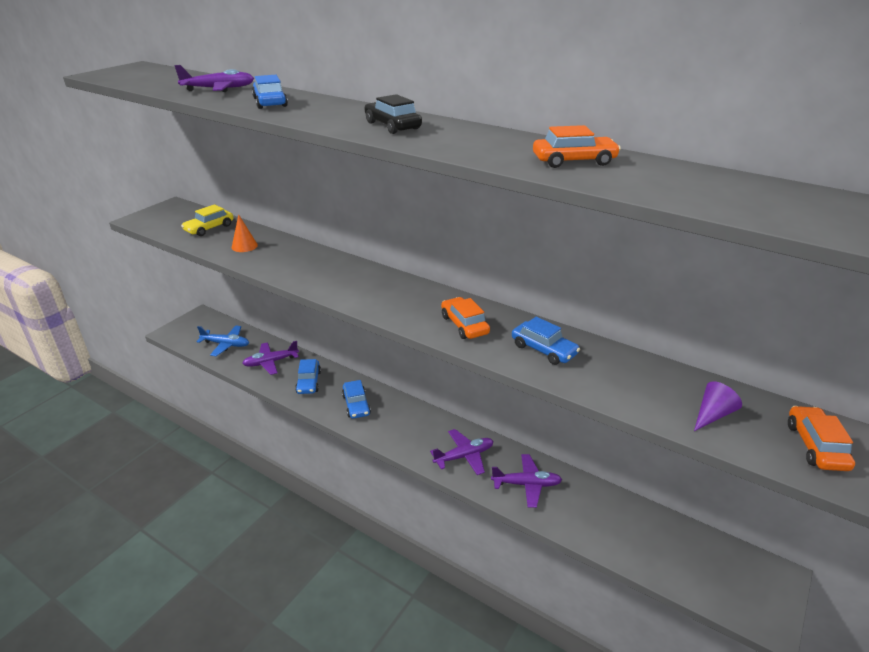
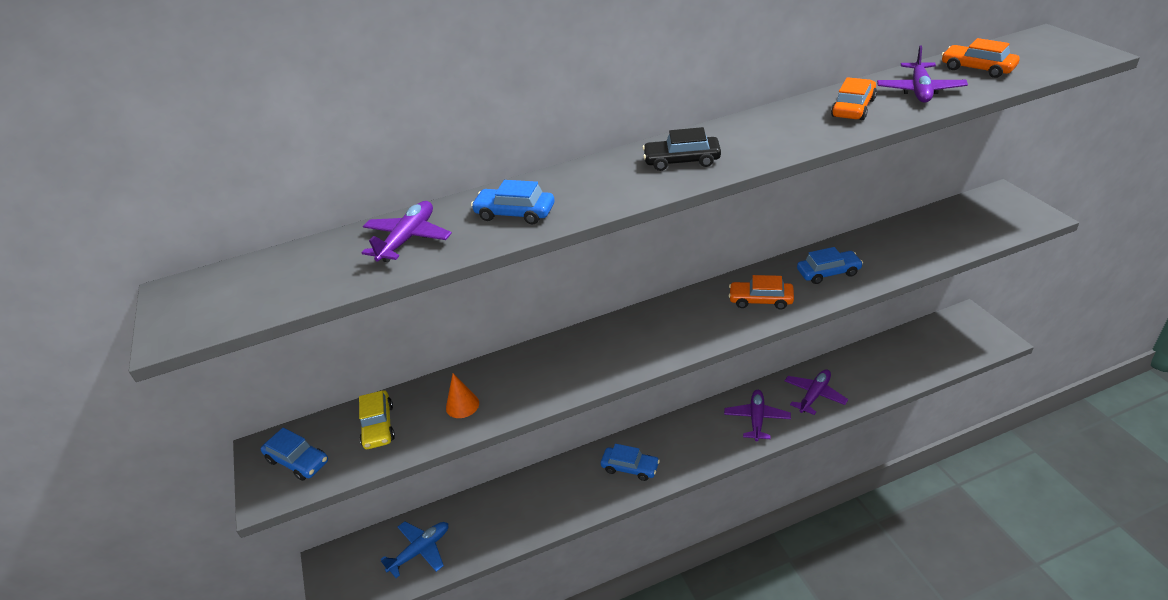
camera: 50 degrees left, 5 degrees up
(270, 362) = (496, 517): purple plane -> purple plane (920, 90)
(308, 382) = (561, 494): blue car -> blue car (298, 461)
(712, 414) = (954, 233): purple cone -> none
(816, 446) = (1005, 210): orange car -> orange car (977, 68)

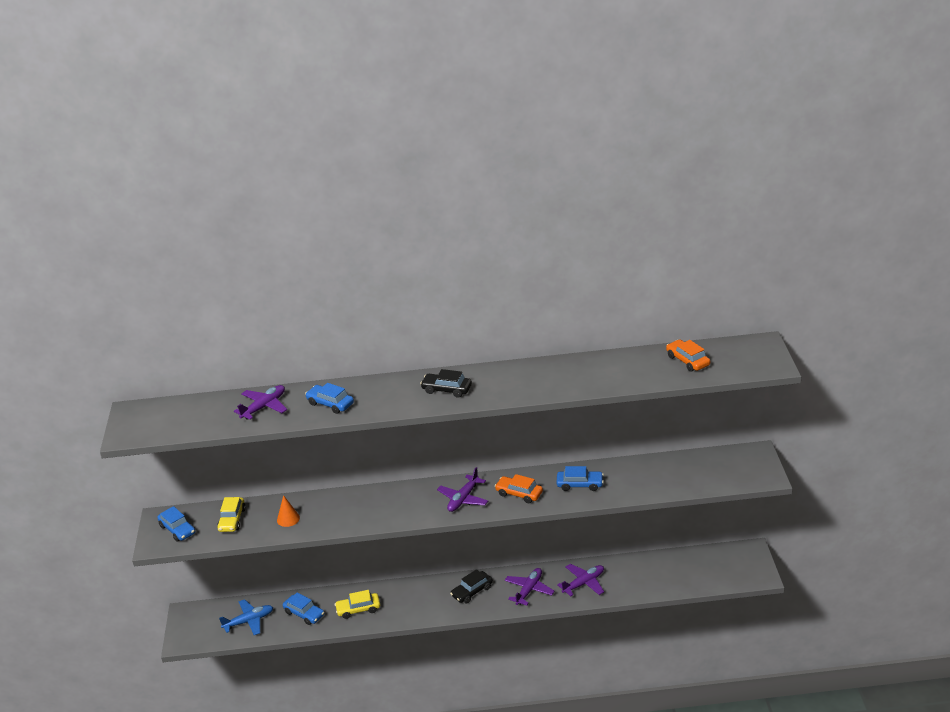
camera: 15 degrees right, 5 degrees down
(560, 496) = (358, 609): none -> yellow car
(630, 467) = (417, 602): blue car -> blue car (304, 614)
(690, 437) = (472, 591): none -> black car
(853, 108) = (580, 374): orange car -> none
(920, 90) = (633, 370): purple plane -> purple plane (463, 499)

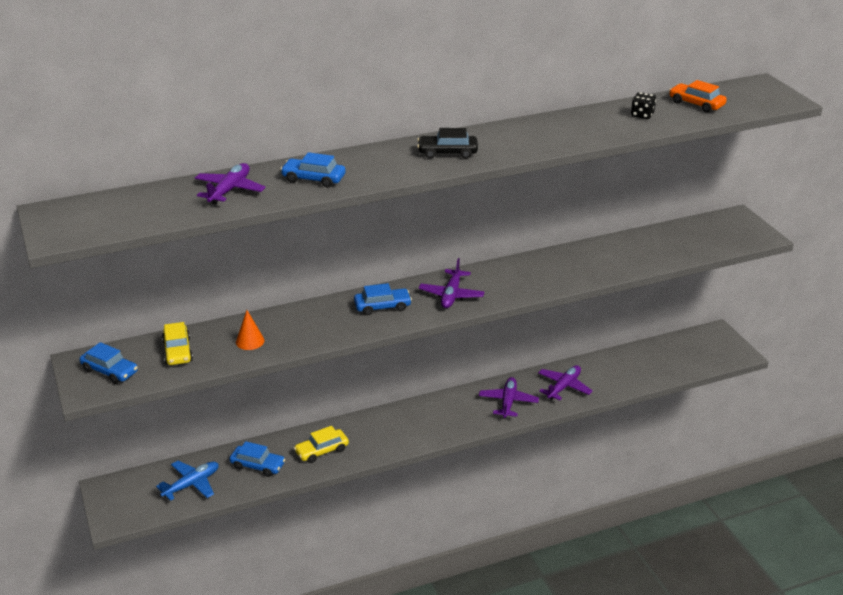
camera: 20 degrees left, 0 degrees up
(472, 591) = (445, 413): black car -> none
(519, 494) = (512, 282): orange car -> none
(580, 484) = (573, 266): blue car -> blue car (382, 306)
(632, 368) = (642, 115): none -> black dice

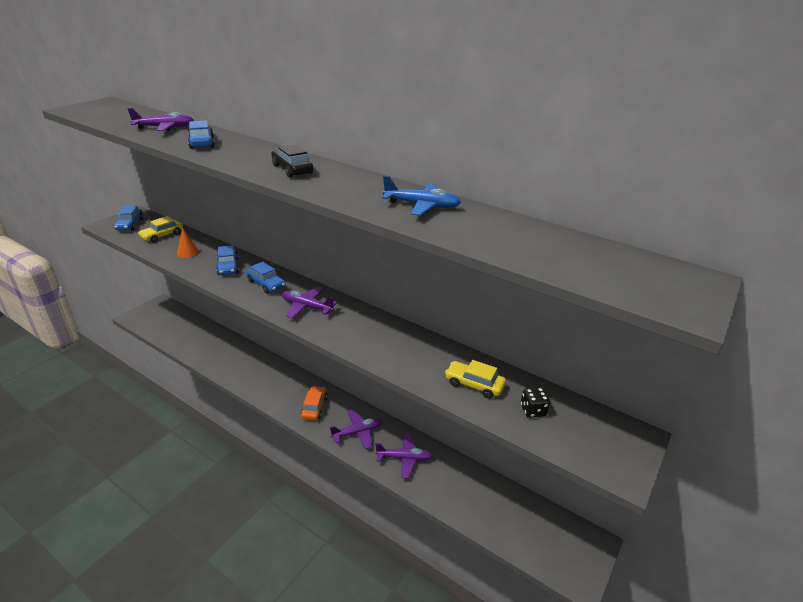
camera: 55 degrees right, 0 degrees up
(192, 484) = (177, 329): blue plane -> blue plane (422, 206)
(257, 465) = (208, 345): blue car -> blue car (228, 267)
(322, 451) = (238, 364): yellow car -> yellow car (474, 384)
(451, 295) = (307, 307): purple plane -> purple plane turned 45 degrees clockwise
(642, 115) = (487, 228): black dice -> black dice (533, 410)
(696, 104) = (565, 250): orange car -> orange car (314, 407)

